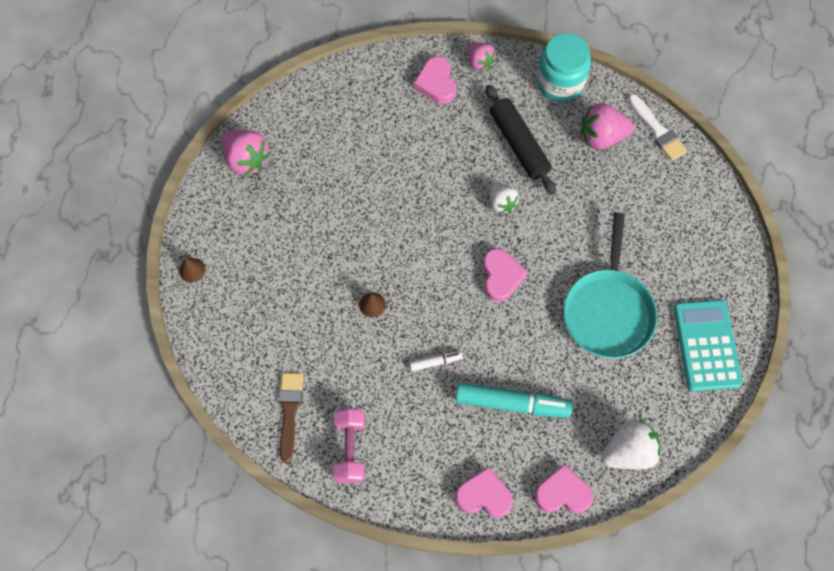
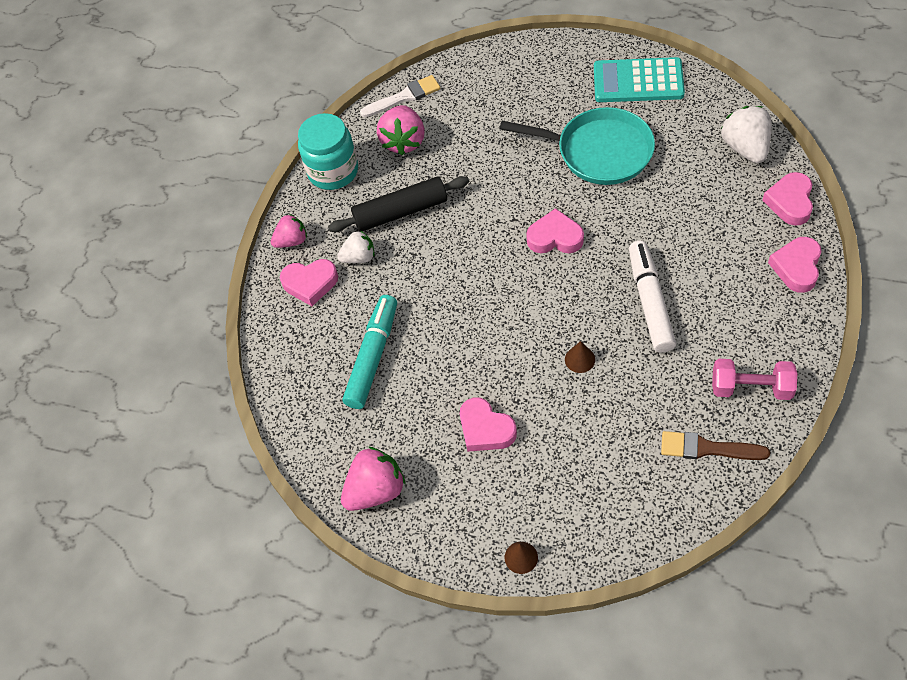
camera: 75 degrees left, 10 degrees down
(302, 234) = (485, 429): none -> pink heart
(436, 362) = (650, 301): white marker -> white marker, size x2.12
(501, 203) = (468, 231): white strawberry -> white strawberry (359, 257)
(512, 403) = (697, 237): turquoise marker -> turquoise marker (373, 356)

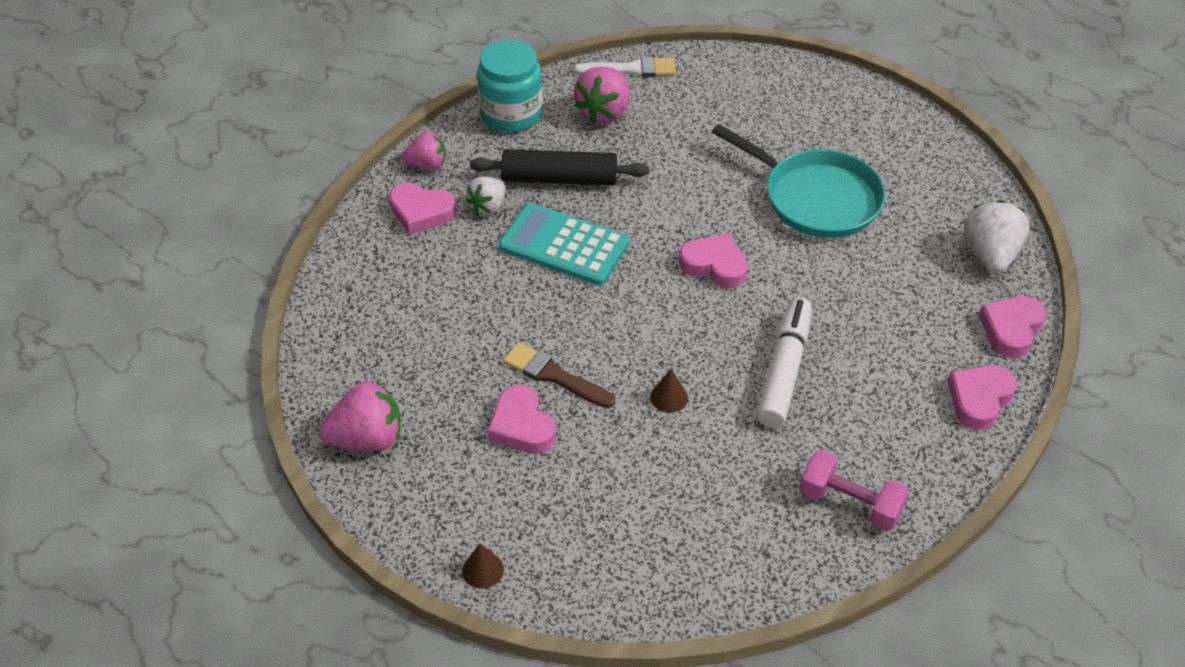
camera: 15 degrees right, 10 degrees down
(359, 257) = (488, 206): white strawberry -> white strawberry turned 120 degrees clockwise
(373, 356) = (444, 307): turquoise marker -> none
(638, 81) = (903, 144): turquoise calculator -> turquoise calculator (564, 245)
(707, 448) = (761, 546): brown brush -> brown brush (554, 376)

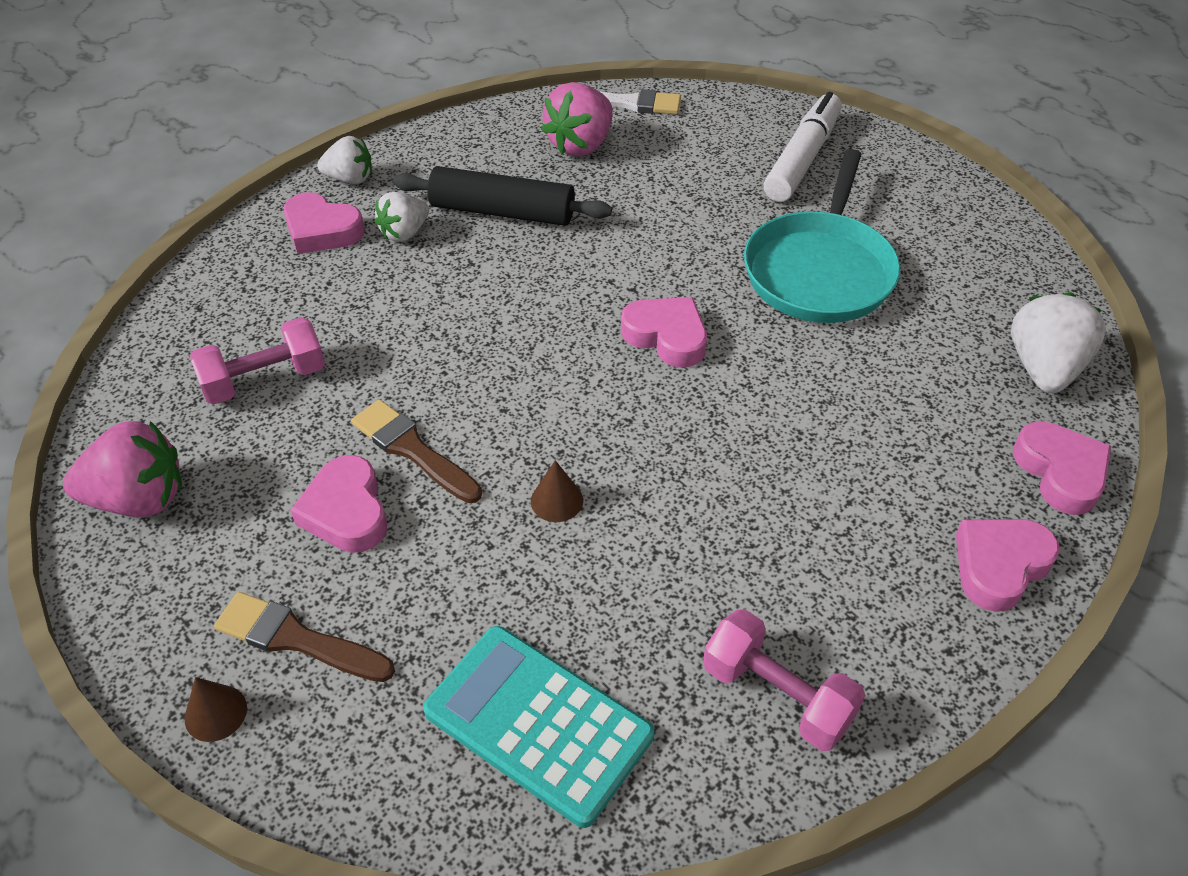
camera: 10 degrees right, 0 degrees up
(424, 338) = (265, 380): none -> pink dumbbell
(427, 164) = (350, 179): pink strawberry -> white strawberry
(511, 114) = (469, 135): turquoise jar -> none
(520, 516) = (297, 639): none -> brown brush
(564, 245) = (481, 289): turquoise calculator -> turquoise calculator (538, 723)
(784, 370) = (726, 485): white marker -> white marker (802, 159)
(816, 198) = (820, 271): turquoise pan -> turquoise pan turned 60 degrees clockwise
(1011, 329) = (1060, 472): pink heart -> pink heart turned 120 degrees clockwise

